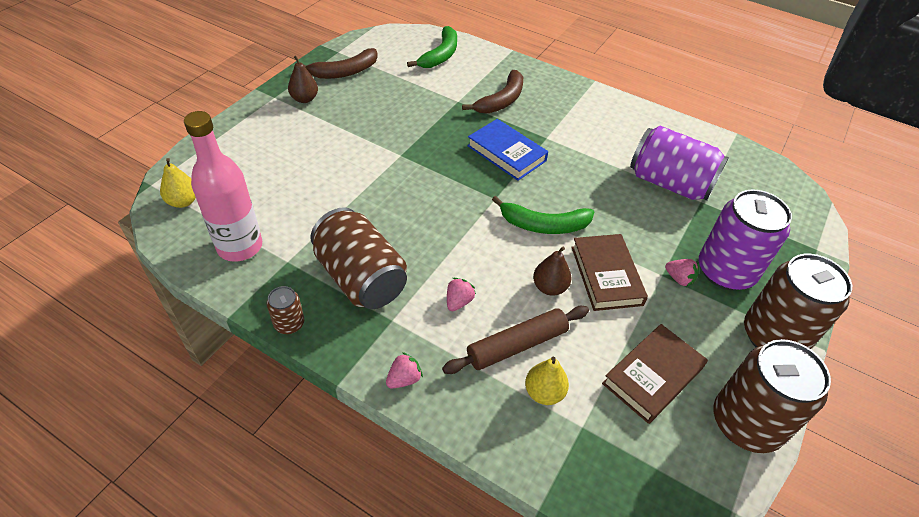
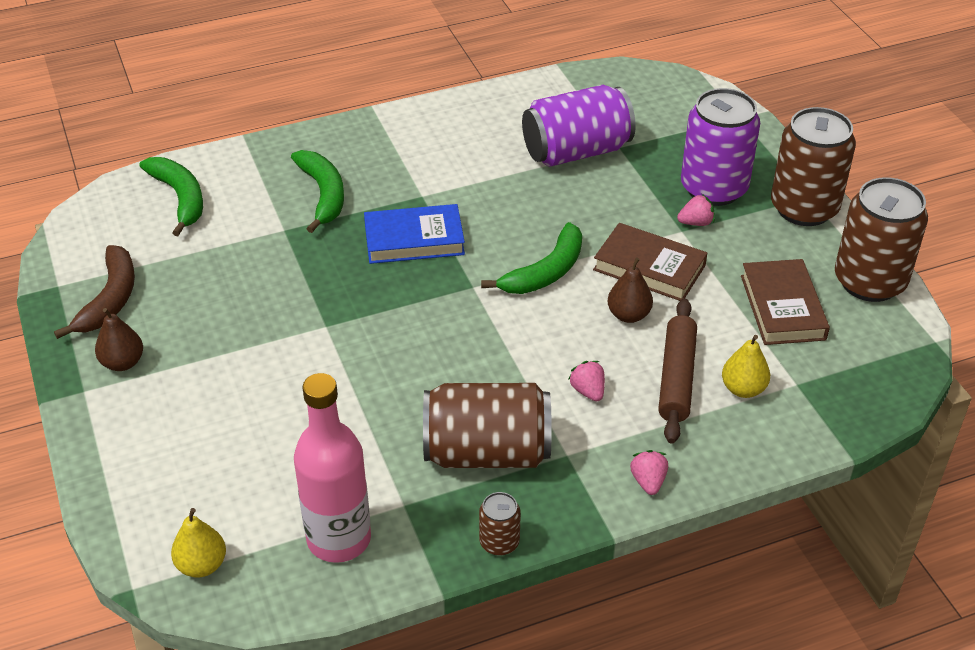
camera: 50 degrees left, 5 degrees down
(501, 100) = (323, 194): brown banana -> green banana

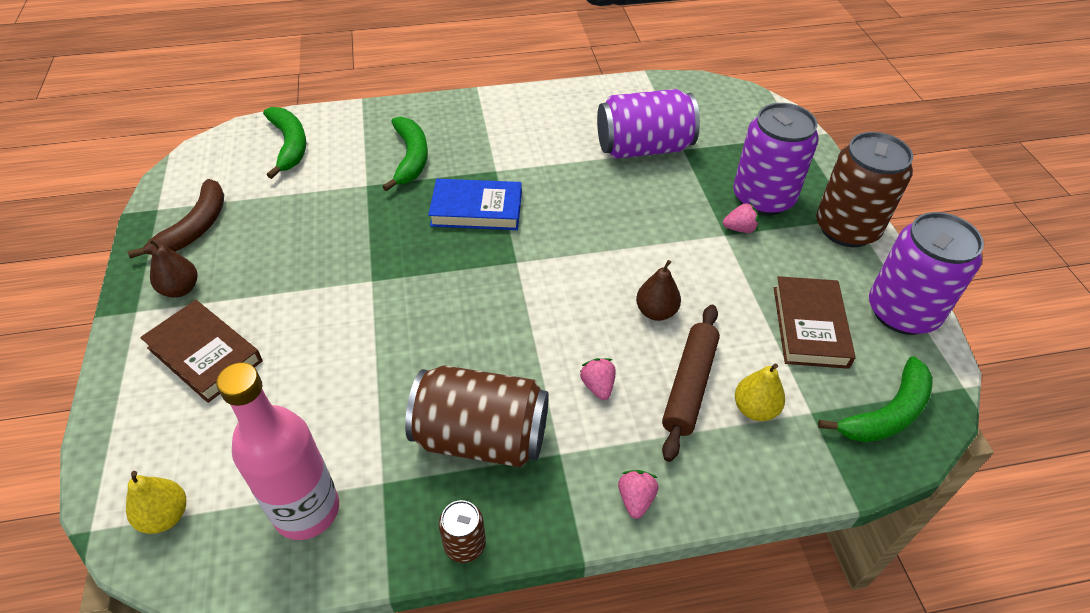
camera: 10 degrees right, 5 degrees up
(545, 272) = (587, 257): green banana -> green banana (886, 413)
(649, 267) = (686, 266): brown book -> brown book (205, 354)
(869, 282) = (902, 312): brown can -> purple can

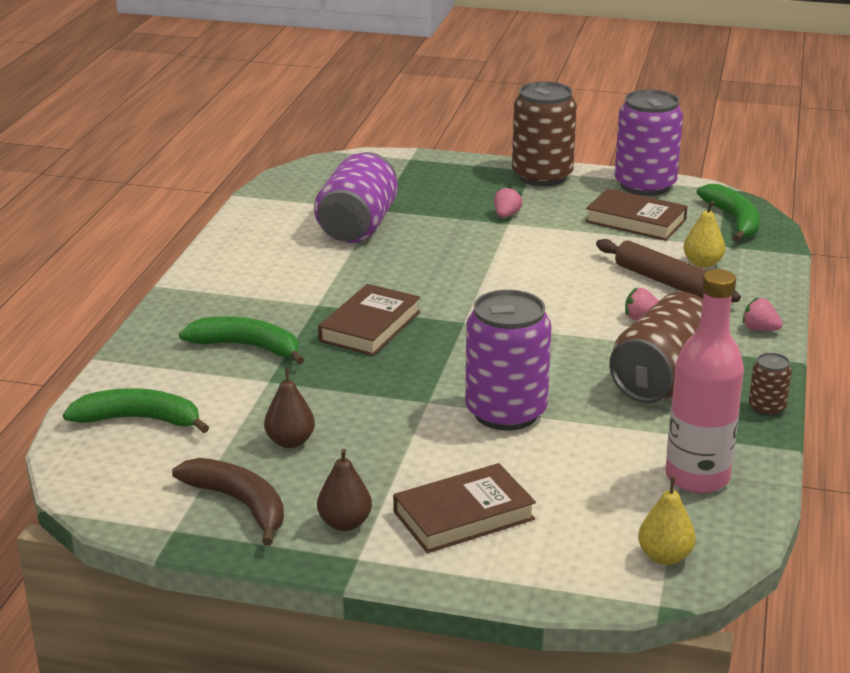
camera: 65 degrees left, 20 degrees down
(476, 209) = (370, 326): blue book -> brown book
(656, 312) = (576, 274): brown pear -> brown pear (290, 441)
(763, 198) = (477, 196): purple can -> purple can (506, 412)

